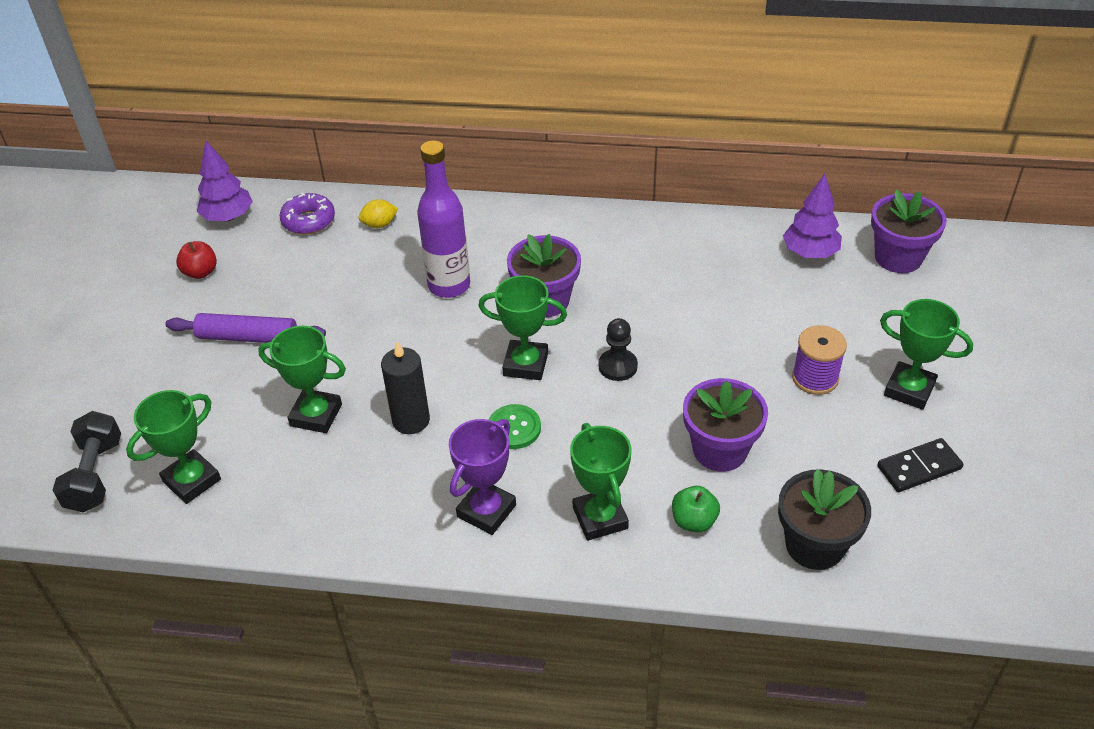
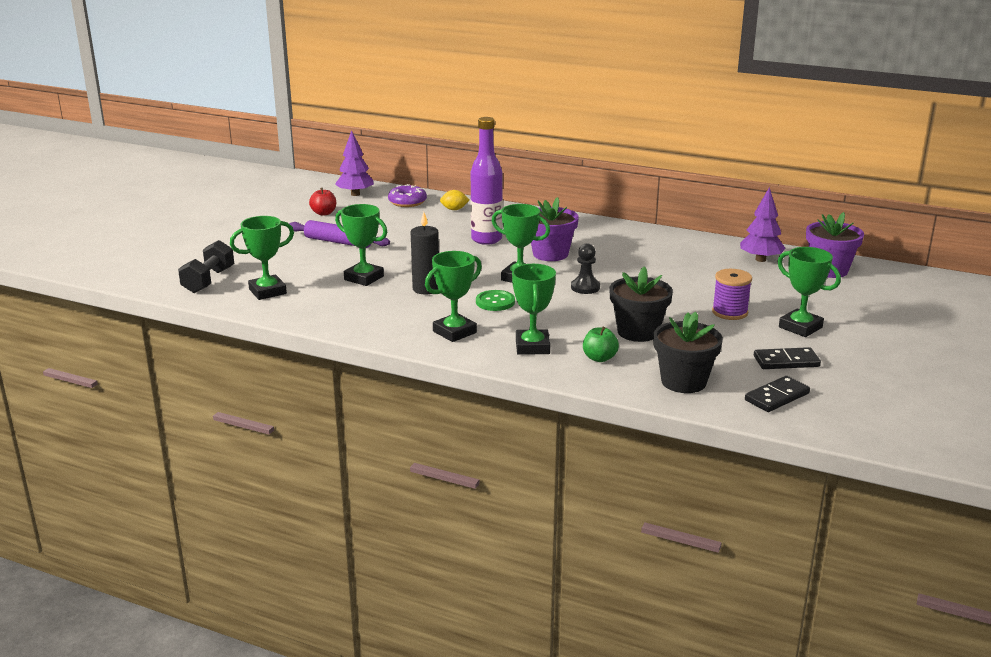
camera: 15 degrees right, 20 degrees down
(486, 511) = (454, 332): purple trophy -> green trophy
(720, 450) = (638, 332): purple flower pot -> black flower pot
(935, 547) = (776, 397): none -> black domino

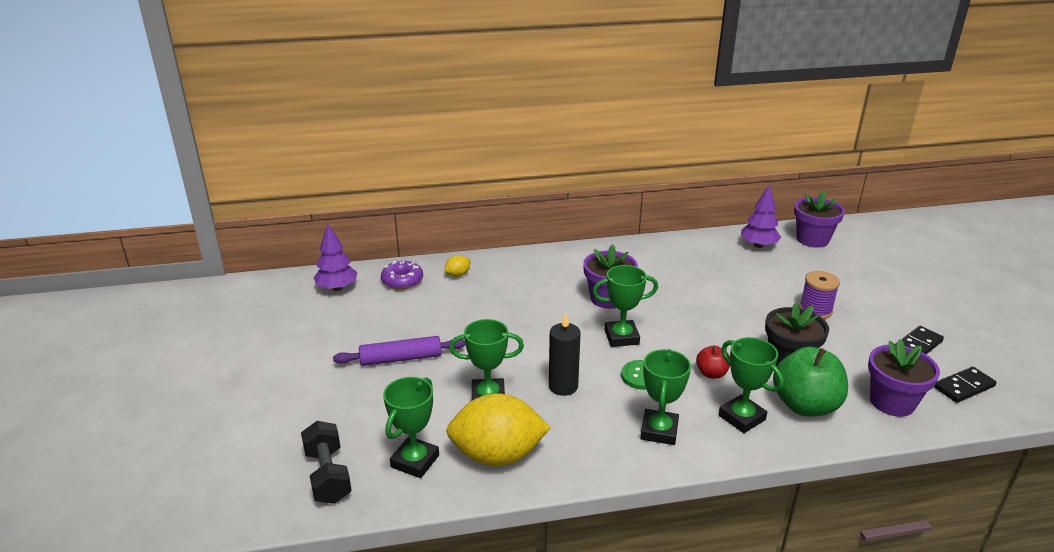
camera: 35 degrees left, 5 degrees up
(322, 306) = (497, 455): none -> yellow lemon
(324, 213) = (336, 325): red apple -> red apple (711, 373)
(486, 239) = (534, 301): purple bottle -> none
(585, 287) = (685, 327): black pawn -> none
(599, 358) = (805, 405): green apple -> green apple, size x1.98
(683, 382) = (892, 402): black flower pot -> purple flower pot
(776, 397) = (963, 387): black domino -> black domino turned 45 degrees clockwise
(800, 327) = (876, 305): green trophy -> none

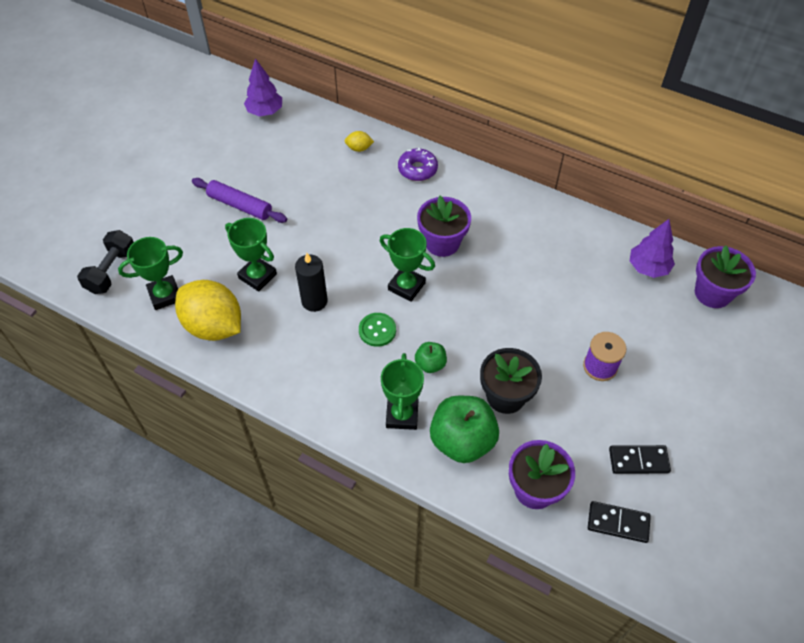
camera: 40 degrees right, 25 degrees up
(402, 281) = (314, 131): purple donut -> purple donut (417, 169)
(659, 431) = (332, 383): green trophy -> none
(711, 373) = (430, 364): red apple -> green apple

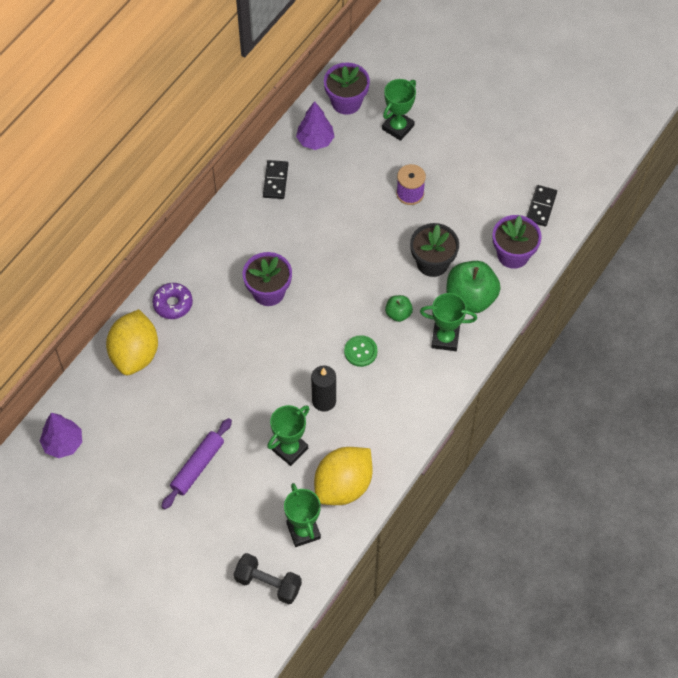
camera: 85 degrees left, 5 degrees up
(359, 148) = (135, 354): yellow lemon -> yellow lemon, size x2.41
(406, 286) = (315, 325): green trophy -> green trophy (398, 127)
(638, 460) = (493, 184): black domino -> black domino (275, 181)

